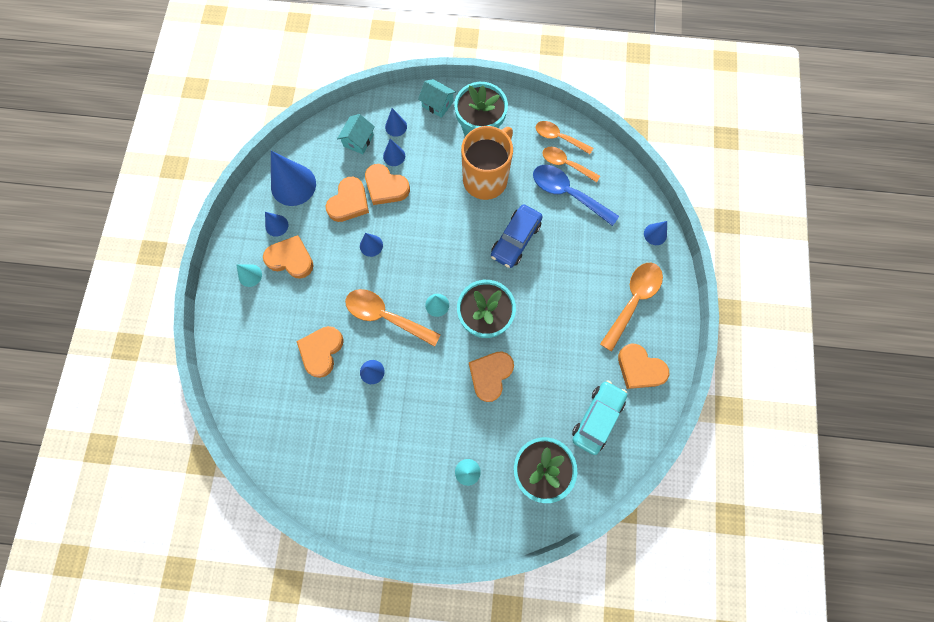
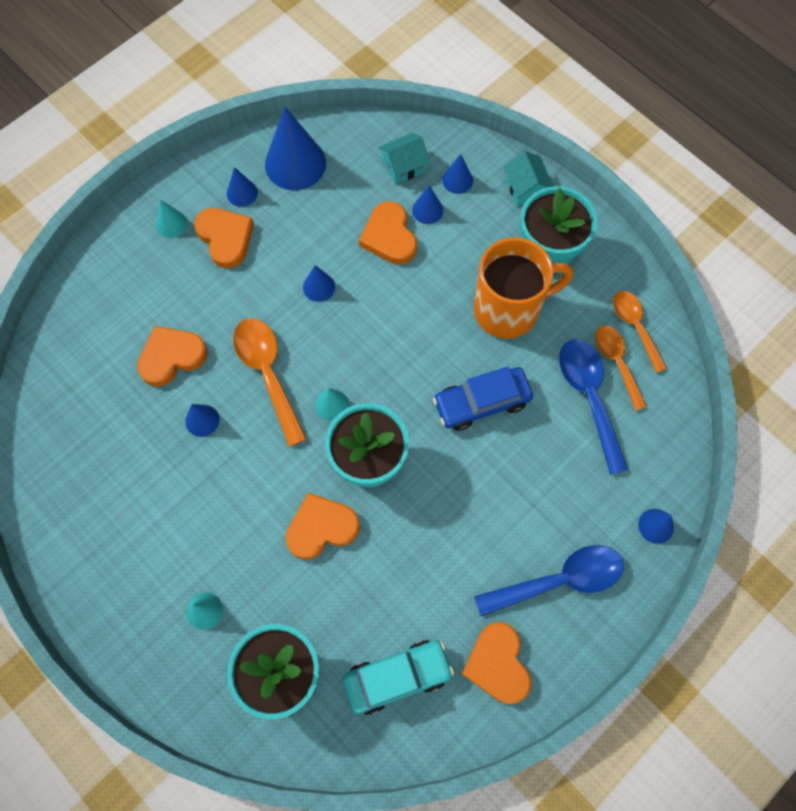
camera: 40 degrees right, 5 degrees down
(349, 202) = (336, 224): orange heart -> none
(633, 300) = (559, 580): orange spoon -> blue spoon

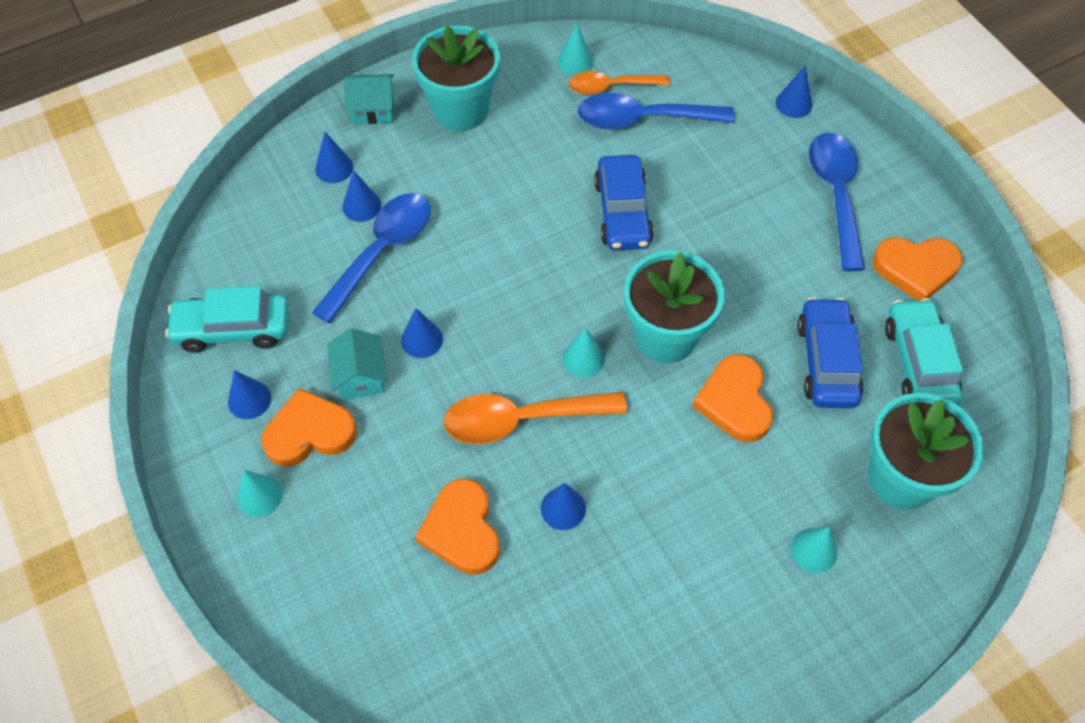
camera: 75 degrees left, 10 degrees down
(295, 163) = (233, 329): blue cone -> turquoise car
(378, 597) = (826, 361): none -> blue car
(389, 237) = (381, 251): orange heart -> blue spoon
(404, 166) = (291, 215): turquoise house -> turquoise house (360, 376)
(508, 310) = (518, 161): orange mug -> none
(635, 327) = (575, 62): orange spoon -> turquoise cone

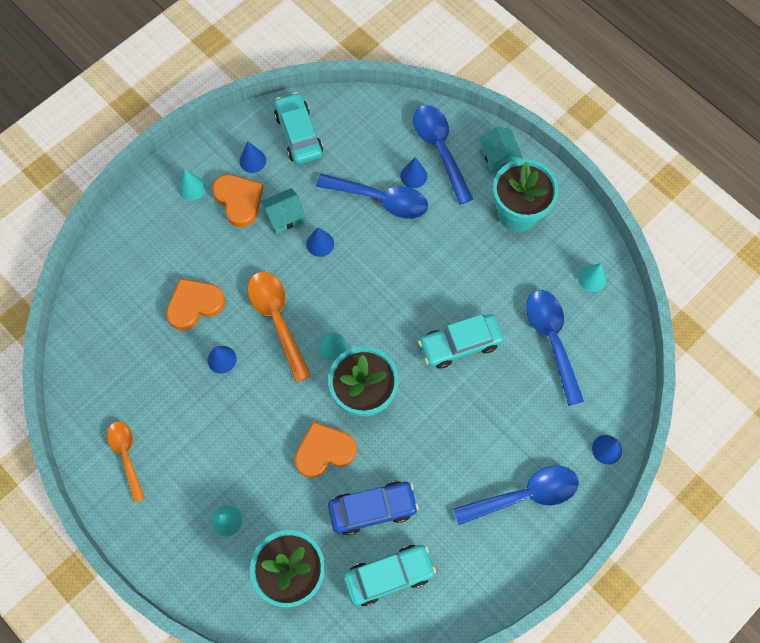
camera: 75 degrees right, 10 degrees up
(334, 168) = (439, 149): blue cone -> blue spoon
(611, 87) = (575, 309): orange spoon -> orange spoon (126, 455)
(622, 212) = (460, 344): blue car -> turquoise car
(916, 269) = (472, 565): orange heart -> none

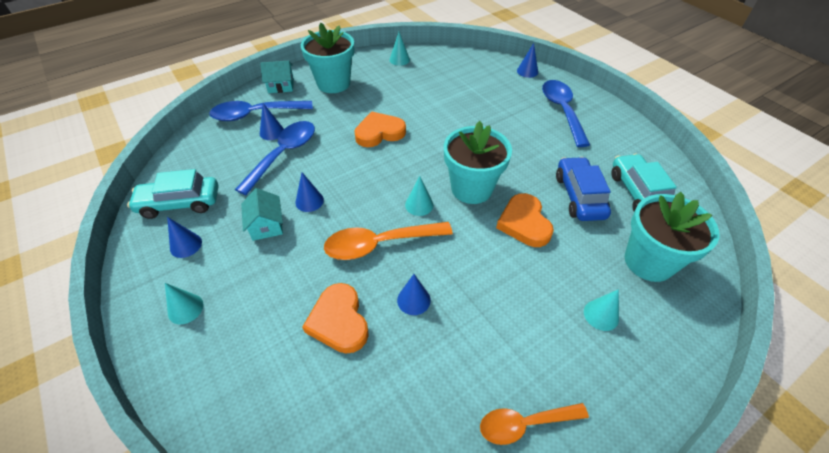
camera: 80 degrees left, 20 degrees down
(239, 201) = (227, 263): orange heart -> orange heart (379, 133)
(460, 344) = (435, 126): turquoise car -> none
(551, 339) = (441, 82): blue spoon -> none

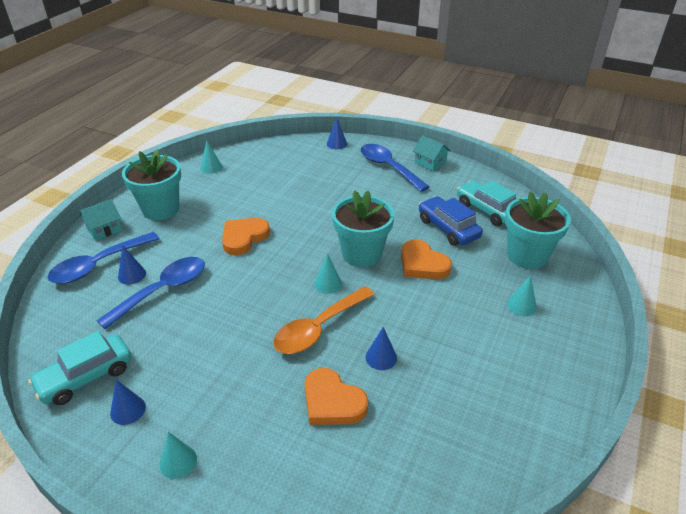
camera: 30 degrees left, 10 degrees down
(266, 225) = (199, 357): turquoise house -> turquoise house (430, 163)
(283, 154) = (163, 290): blue spoon -> blue spoon turned 45 degrees clockwise
(309, 201) = (224, 320): blue cone -> none
(524, 424) = (524, 401): orange spoon -> none

